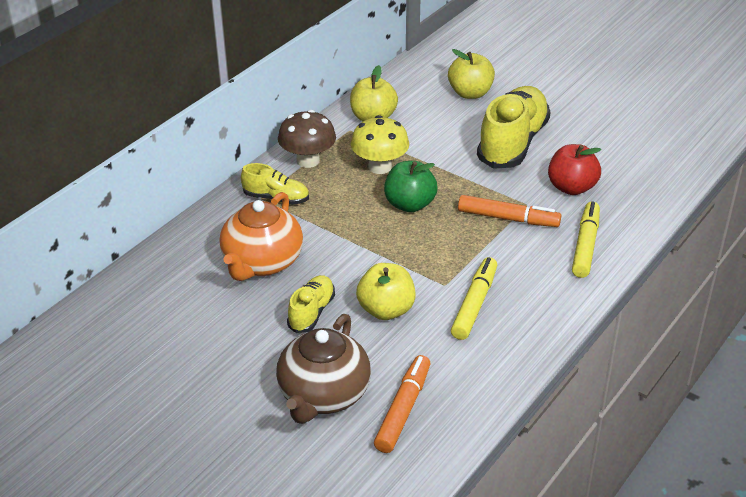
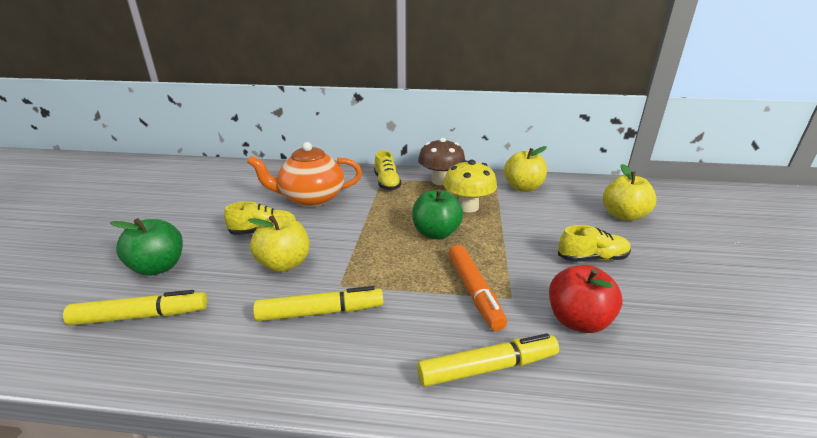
camera: 60 degrees right, 10 degrees down
(323, 395) = (158, 267): brown teapot -> green apple
(403, 410) = (141, 316): orange marker -> yellow marker
(513, 143) = (592, 258): yellow shoe -> yellow shoe, size x0.52

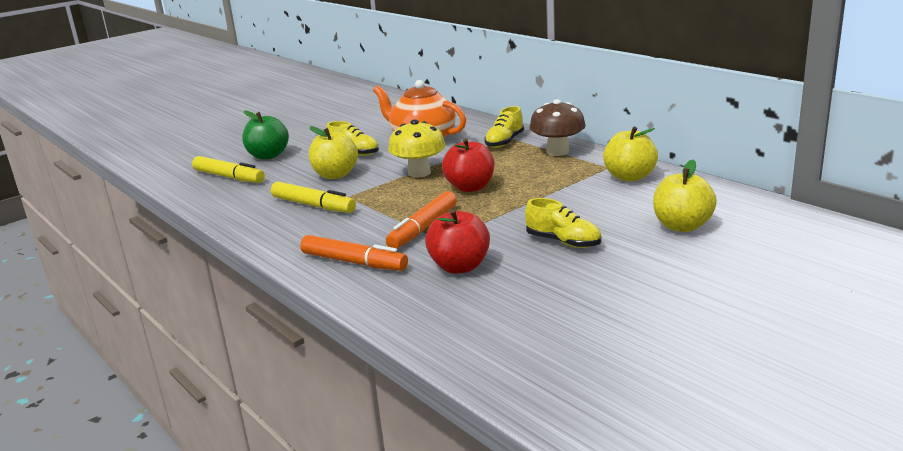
camera: 45 degrees right, 5 degrees down
(436, 233) = (470, 187): green apple -> red apple
(468, 207) = (537, 177): yellow mushroom -> yellow mushroom (419, 173)
(487, 368) = (354, 262): yellow marker -> orange marker

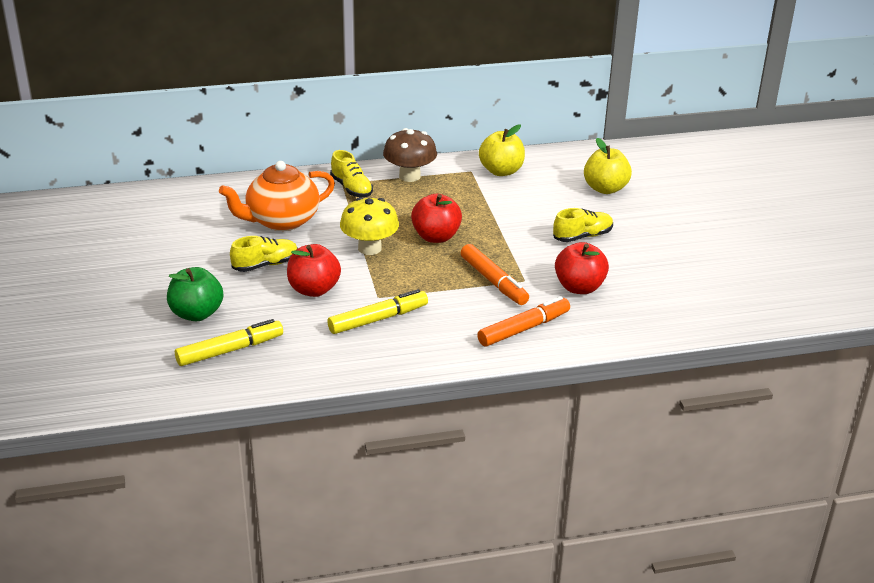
camera: 65 degrees left, 10 degrees up
(335, 175) = (314, 289): yellow apple -> red apple

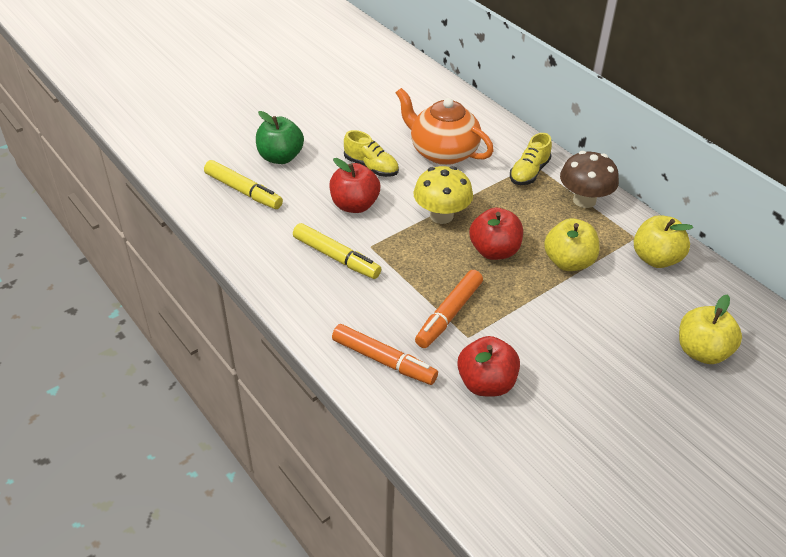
camera: 65 degrees right, 10 degrees up
(476, 208) = (568, 262): none -> yellow apple
(582, 236) = (586, 359): yellow shoe -> none

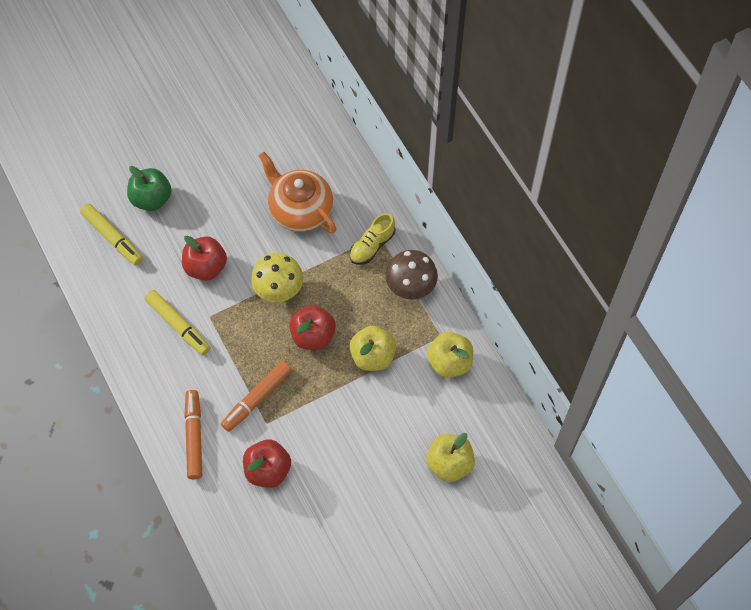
camera: 10 degrees right, 20 degrees up
(371, 167) = (230, 221): yellow shoe -> none
(383, 360) = (194, 437): orange marker -> orange marker turned 135 degrees counterclockwise

